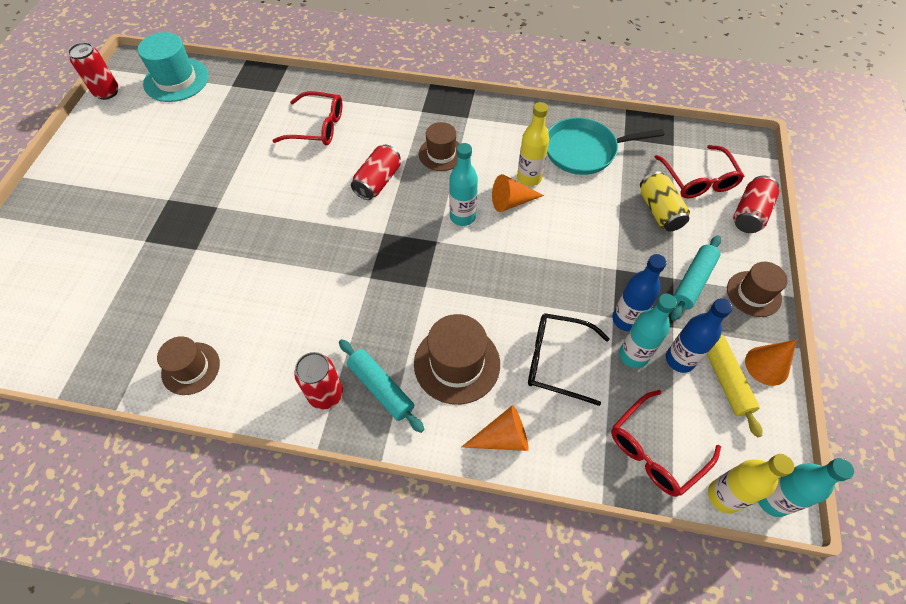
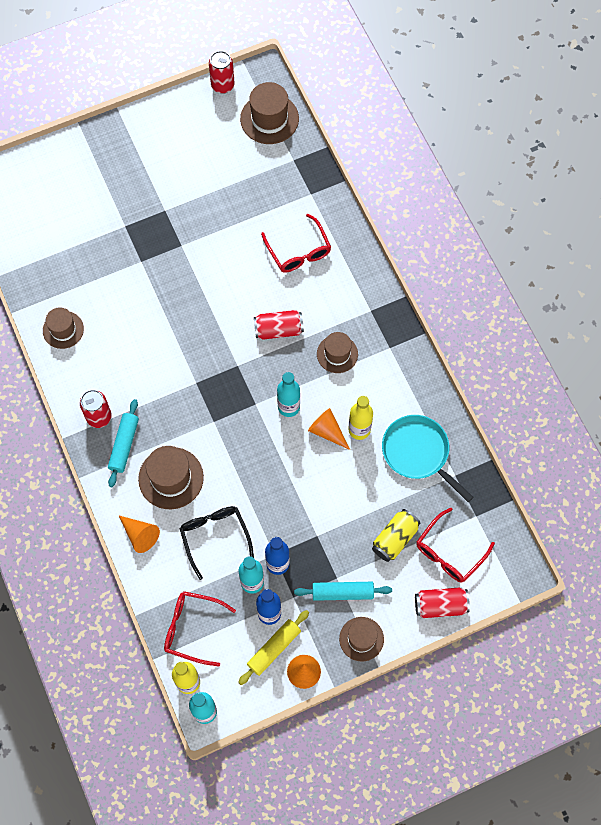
camera: 55 degrees right, 10 degrees up
(176, 80) = (269, 119): turquoise hat -> brown hat

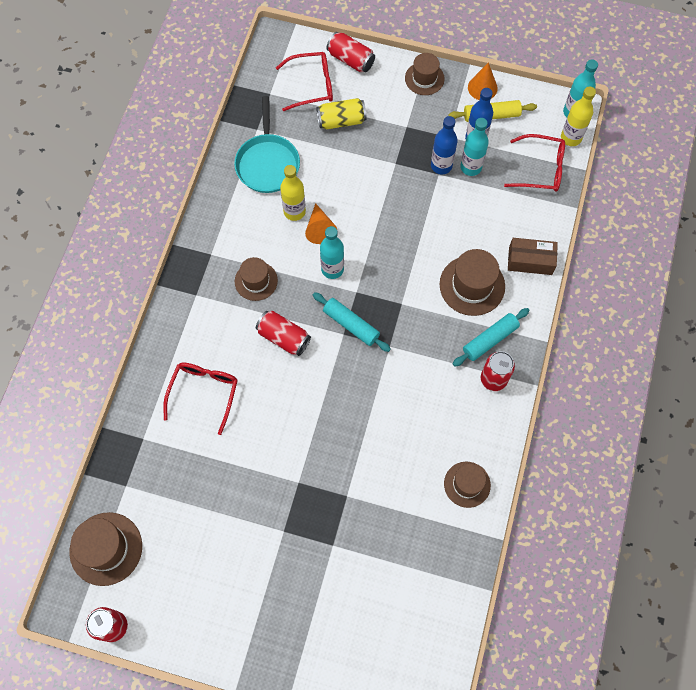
camera: 140 degrees left, 0 degrees up
(140, 535) = (530, 261): orange cone -> brown box
(192, 628) = (540, 169): red glasses -> red glasses turned 45 degrees counterclockwise
(215, 537) = (473, 217): black glasses -> none
(342, 592) = (411, 114): turquoise rolling pin -> turquoise rolling pin (351, 325)

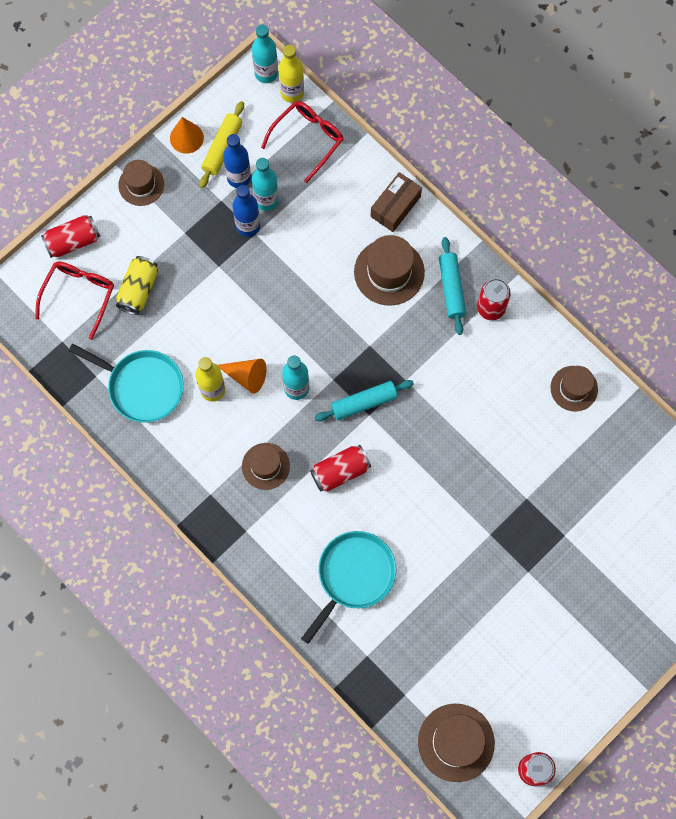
camera: 60 degrees left, 5 degrees up
(204, 393) = (353, 575): red glasses -> turquoise pan

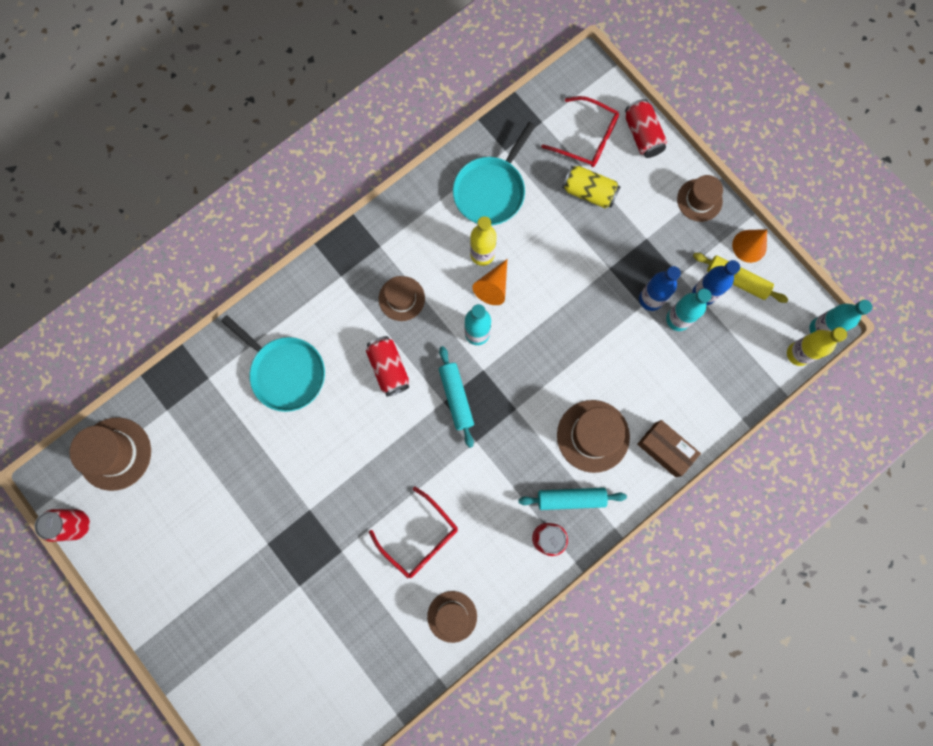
camera: 95 degrees right, 5 degrees up
(307, 139) = (744, 366): red glasses -> red glasses (420, 538)

